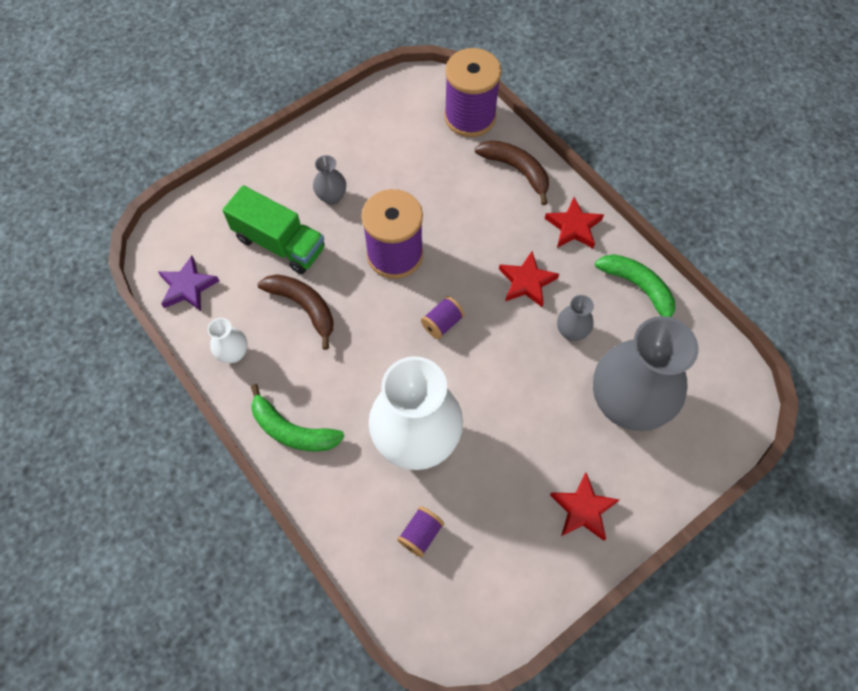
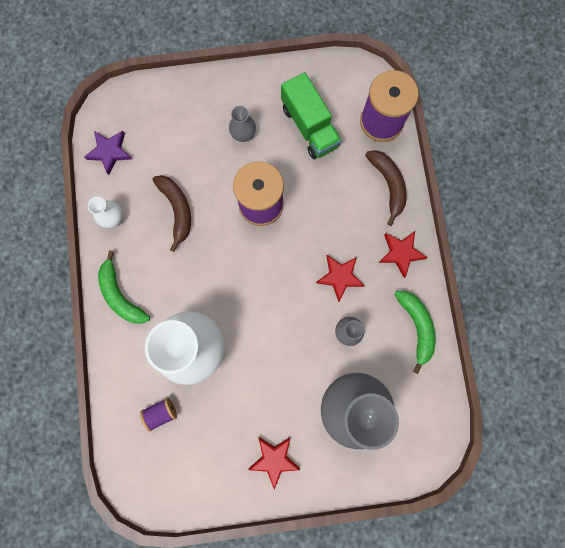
camera: 30 degrees right, 15 degrees up
(279, 243) = (188, 152): green truck -> green truck (309, 127)
(442, 323) = (262, 275): purple spool -> none

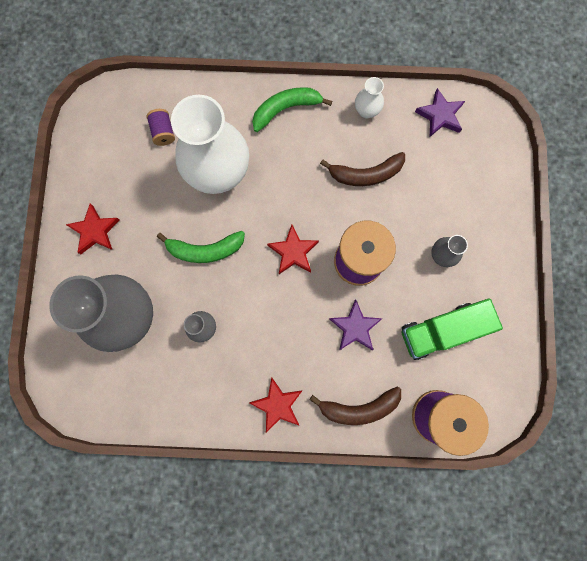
camera: 100 degrees right, 0 degrees up
(320, 198) = (355, 327): none -> purple star
(339, 277) = (263, 331): red star -> red star (293, 252)
(416, 327) = (193, 404): green banana -> green banana (205, 250)

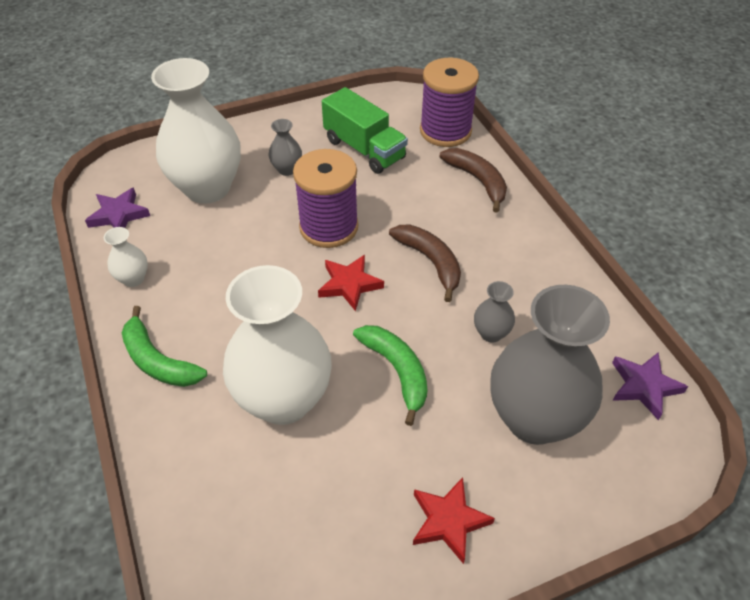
camera: 115 degrees left, 30 degrees down
(163, 132) = (249, 500): purple spool -> none
(277, 405) = (522, 239): red star -> none
(355, 327) = (401, 207): purple star -> purple star (644, 386)
(365, 174) = (220, 253): brown banana -> brown banana (430, 262)
(444, 187) = (207, 188): none -> white vase

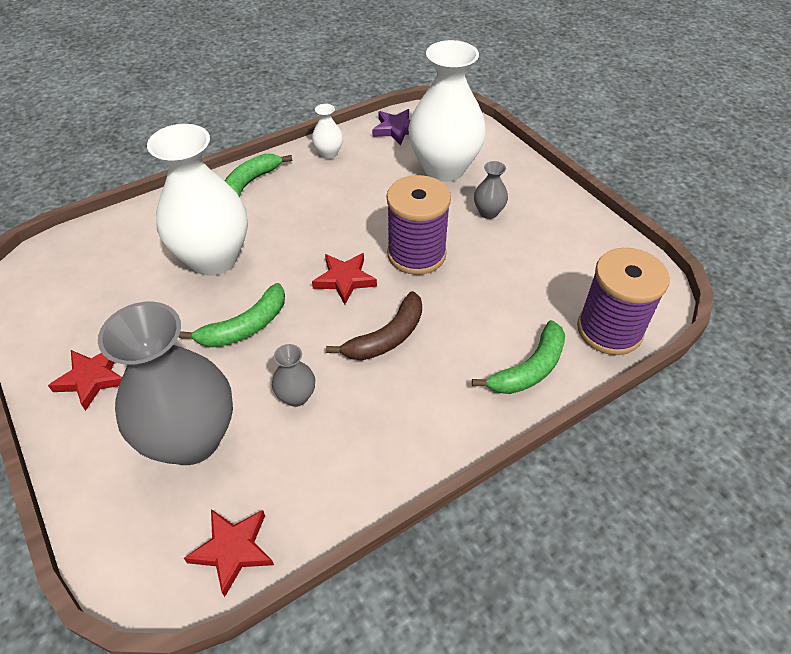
camera: 80 degrees right, 0 degrees up
(364, 149) = (543, 263): green truck -> none
(478, 181) = (529, 369): brown banana -> green banana
(644, 386) = (233, 550): purple star -> red star

